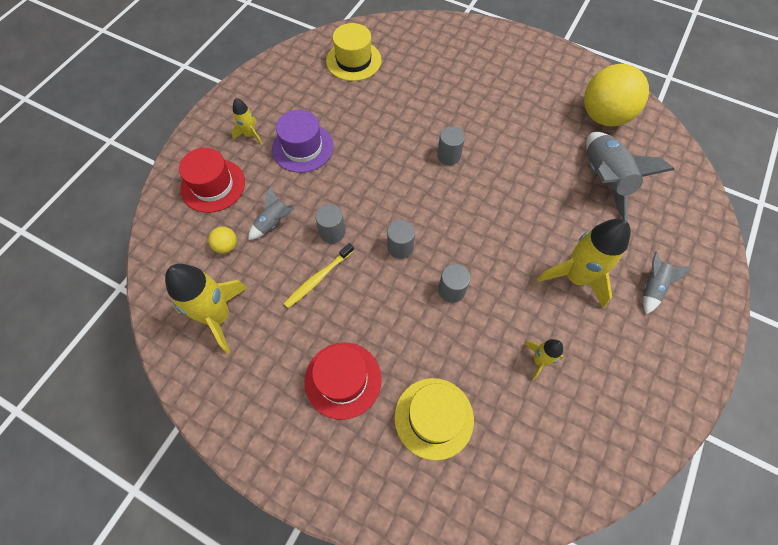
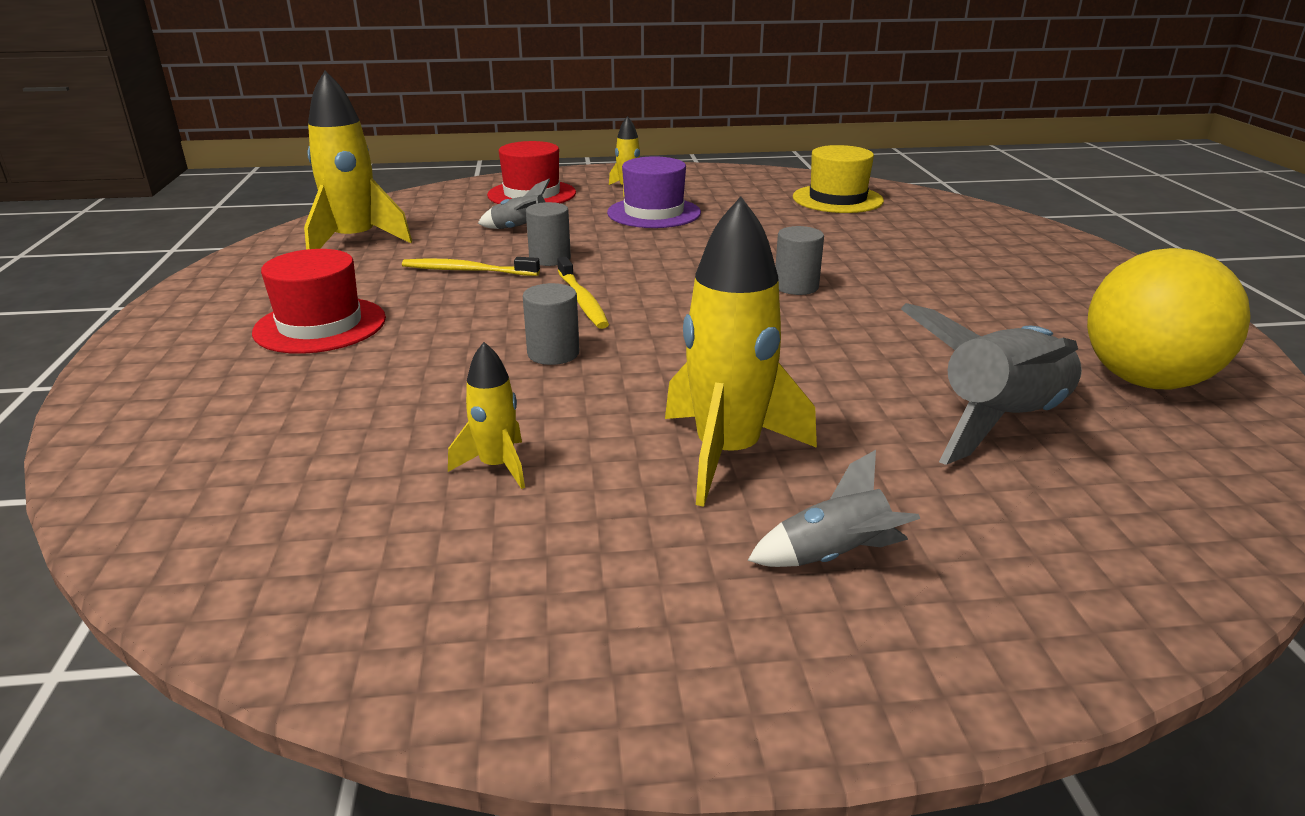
camera: 55 degrees right, 35 degrees down
(226, 246) = (457, 220): yellow ball -> none
(400, 247) = (582, 300): grey cylinder -> yellow toothbrush
(434, 418) = (301, 403): yellow hat -> none

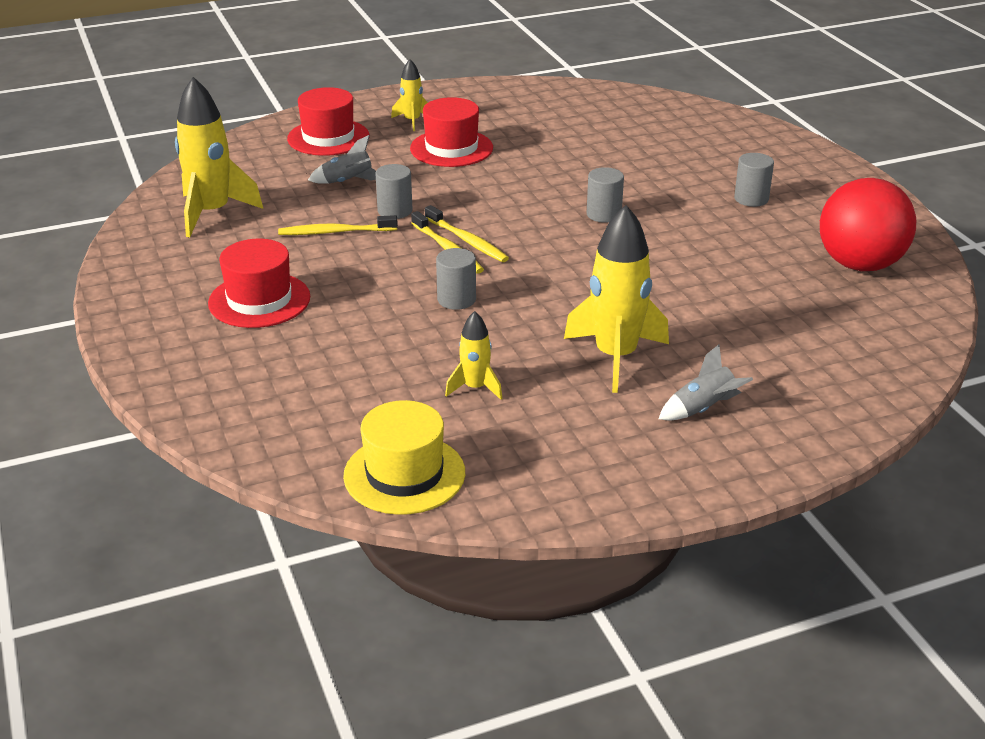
camera: 15 degrees left, 5 degrees up
(611, 295) = (467, 241): none -> yellow toothbrush
(654, 213) = (451, 148): purple hat -> red hat
(837, 199) = (600, 113): yellow hat -> yellow hat (404, 474)
(997, 290) = (751, 199): none -> grey cylinder
(1000, 421) = (775, 308): grey rocket -> none
(1145, 381) = (859, 265): yellow ball -> red ball

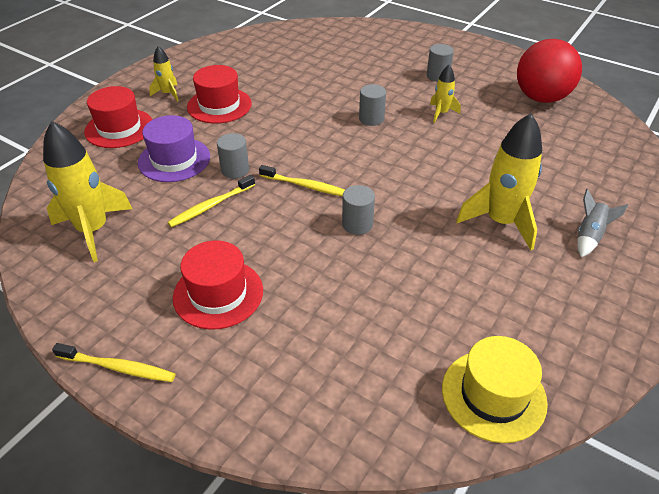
camera: 35 degrees left, 10 degrees up
(347, 182) = (174, 159): grey rocket -> purple hat
(467, 241) = (311, 174): yellow toothbrush -> yellow toothbrush (118, 367)
(475, 388) = (451, 292): yellow rocket -> yellow rocket (441, 113)

